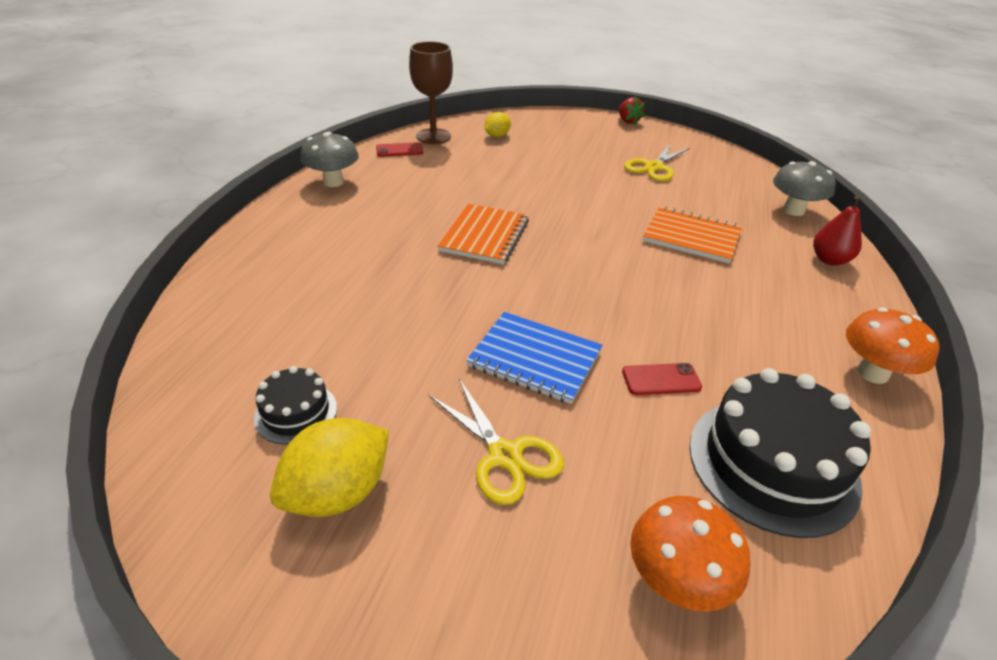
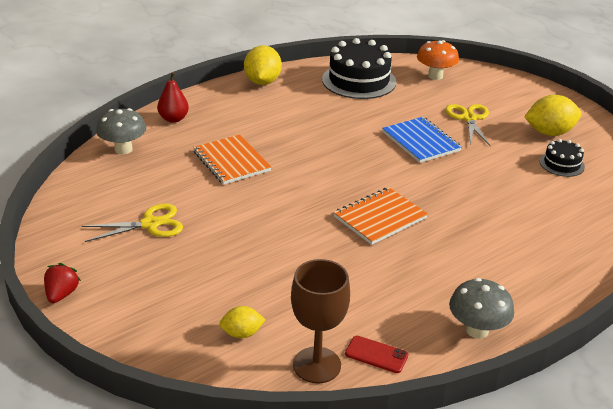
camera: 145 degrees left, 5 degrees down
(661, 379) = (366, 114): red phone -> none
(872, 373) = (262, 82): orange mushroom -> yellow lemon

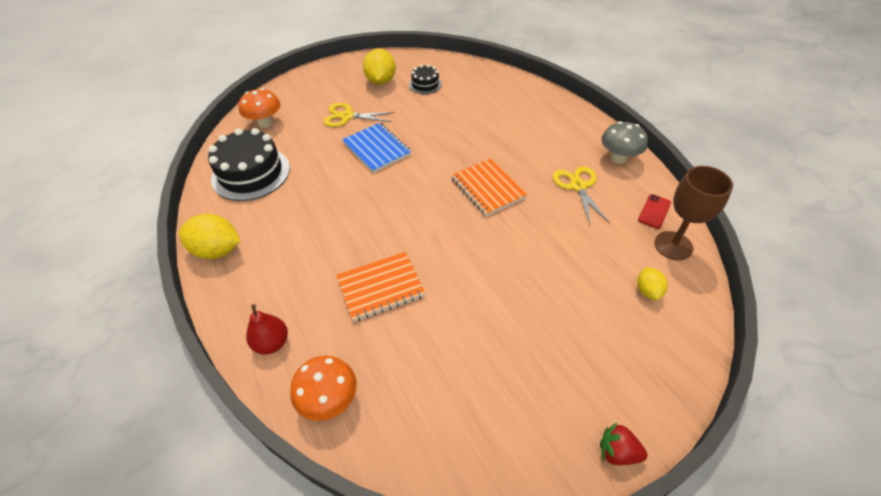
camera: 80 degrees left, 15 degrees up
(123, 149) = (329, 400): grey mushroom -> orange mushroom
(150, 224) = (491, 365): yellow scissors -> yellow scissors (578, 186)
(420, 141) = (376, 149): blue notebook -> blue notebook turned 75 degrees clockwise

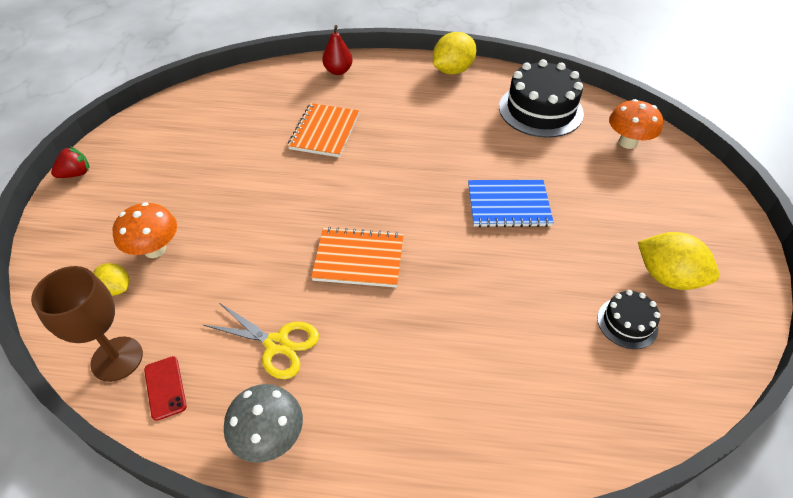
camera: 125 degrees right, 0 degrees up
(329, 400) = (270, 79): orange mushroom -> orange mushroom (155, 249)
(347, 116) = (596, 208): yellow scissors -> none

